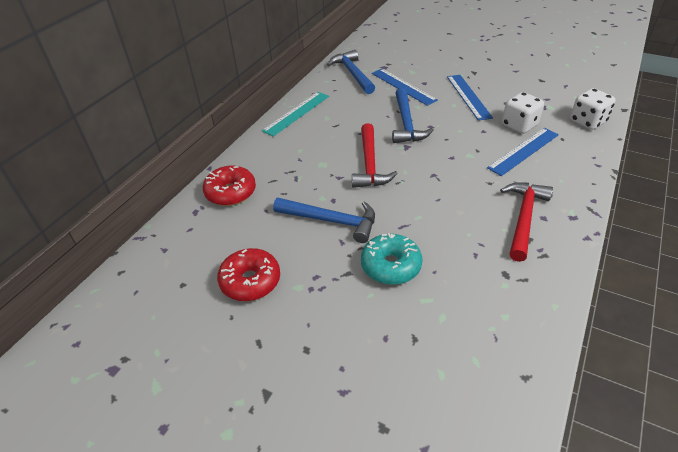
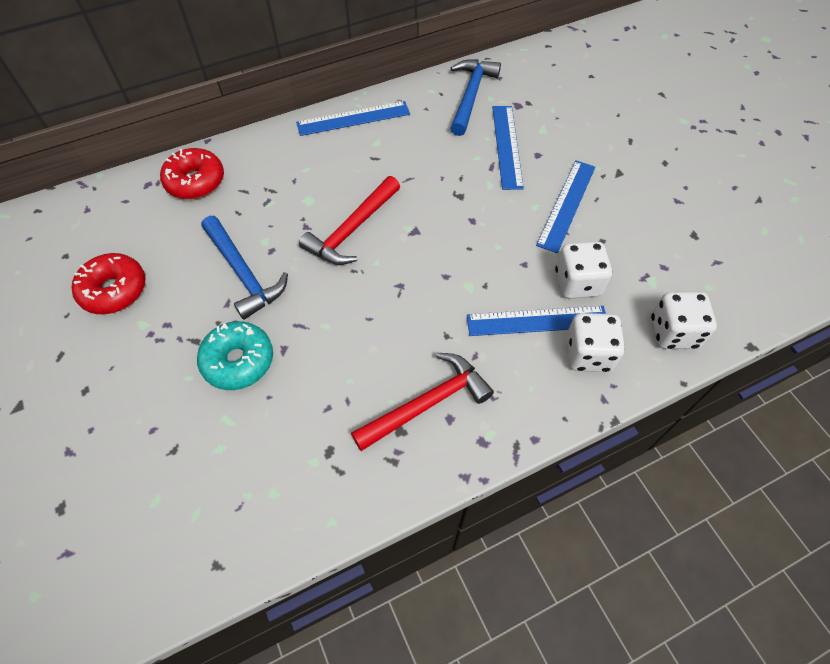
camera: 35 degrees right, 15 degrees up
(296, 113) = (353, 118): turquoise ruler -> blue ruler
(406, 123) = (450, 200): blue hammer -> none
(565, 151) = (588, 354): none -> white dice

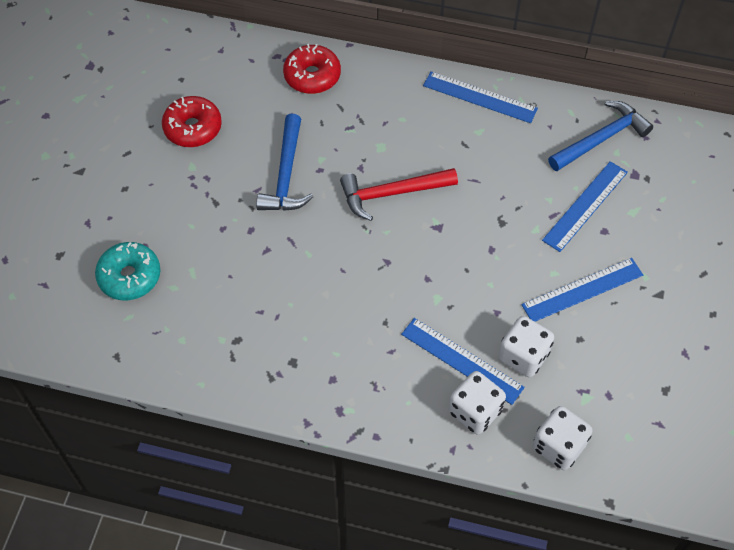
camera: 40 degrees right, 0 degrees up
(238, 361) = (231, 237): turquoise donut -> turquoise donut (129, 276)
(427, 403) = (327, 358): red hammer -> none

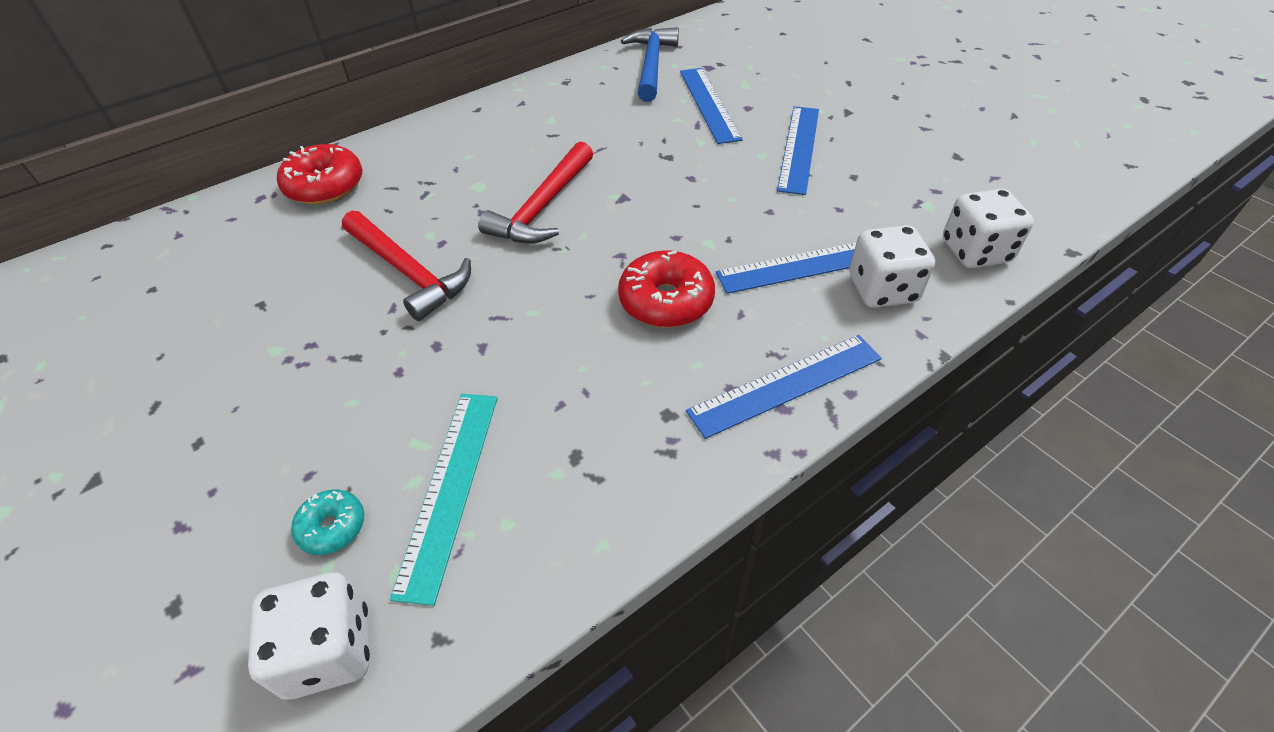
camera: 50 degrees left, 10 degrees down
(129, 276) = (332, 527): turquoise donut -> turquoise donut, size x0.56
(180, 304) = (449, 489): none -> turquoise ruler
(193, 128) = (228, 317): red donut -> red donut (666, 301)
(286, 174) = (409, 272): blue hammer -> red hammer
(480, 97) = (516, 101): blue ruler -> blue ruler (786, 384)
(523, 356) = (840, 220): white dice -> white dice (328, 650)

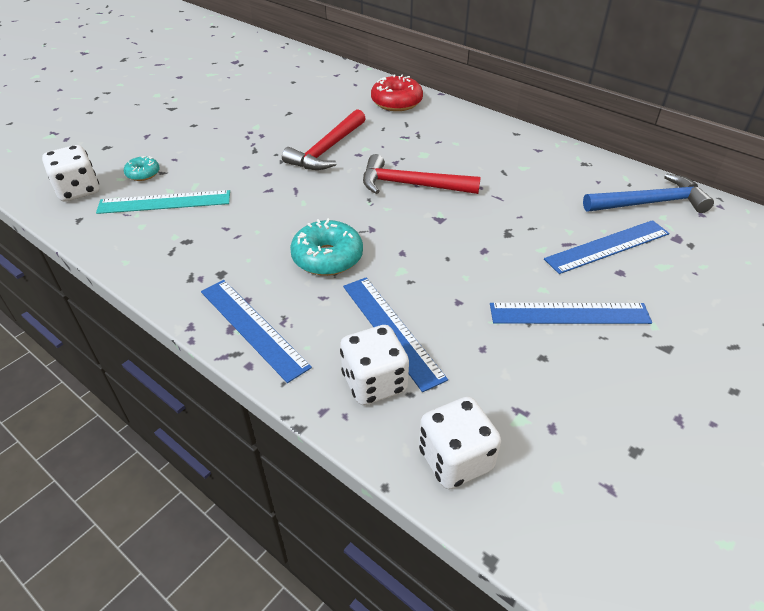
camera: 75 degrees right, 5 degrees down
(666, 301) = (327, 257): red donut -> turquoise donut

